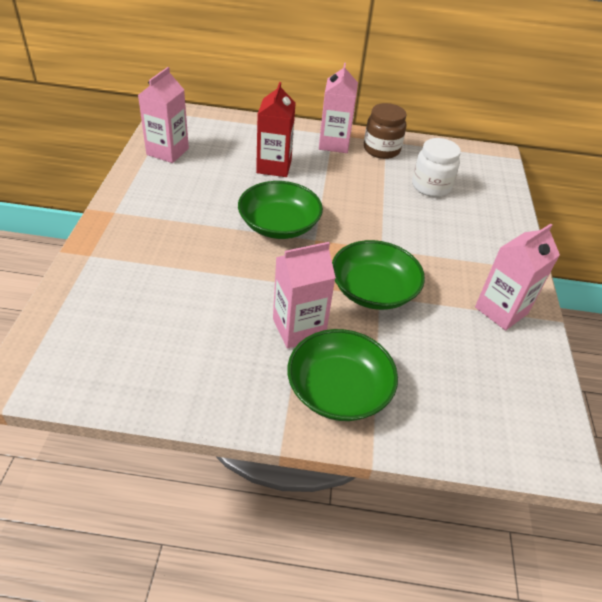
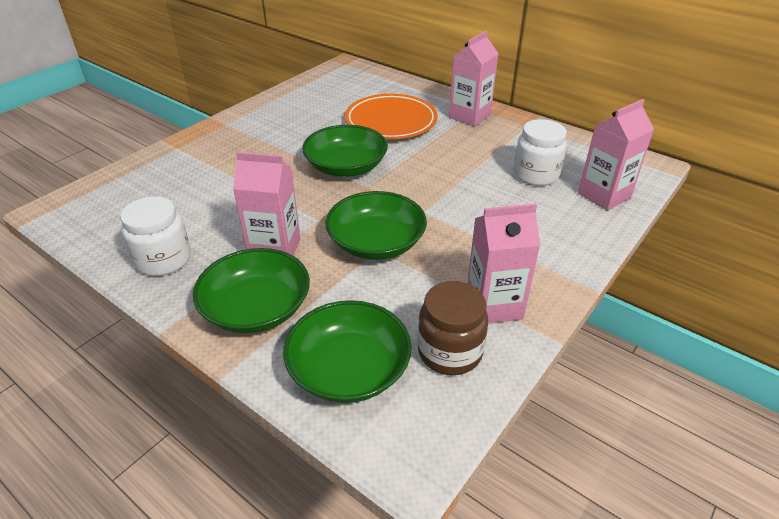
camera: 35 degrees right, 5 degrees down
(167, 151) = (312, 91): pink carton -> pink carton (604, 195)
(207, 380) = (163, 260): none -> white jar
(274, 167) = (391, 122): red carton -> orange plate
(381, 149) = (515, 131): brown jar -> brown jar (450, 352)
(457, 407) = (349, 369): none -> green bowl

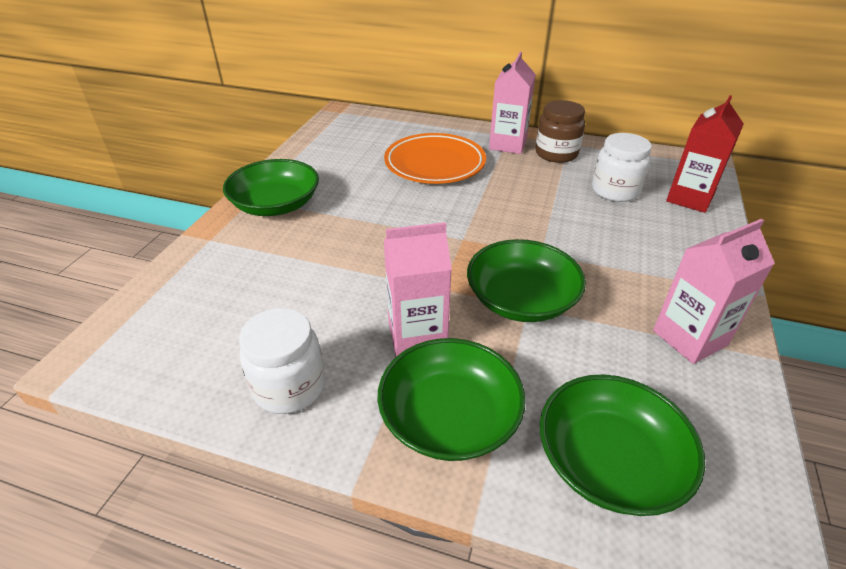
camera: 20 degrees left, 0 degrees up
(346, 166) = (424, 221): green bowl -> green bowl (276, 205)
(450, 352) = (692, 404): brown jar -> brown jar (556, 154)
(604, 195) = (689, 198): pink carton -> red carton

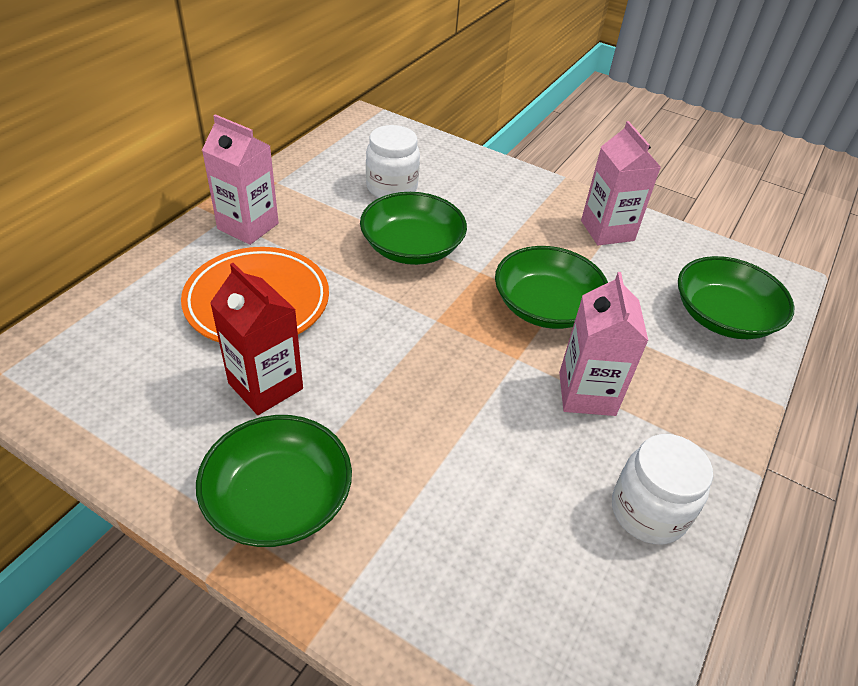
camera: 80 degrees left, 5 degrees up
(449, 417) = (685, 393): green bowl -> green bowl (412, 247)
(556, 154) = (294, 198): brown jar -> none
(689, 198) = (425, 152): red carton -> red carton (265, 386)

